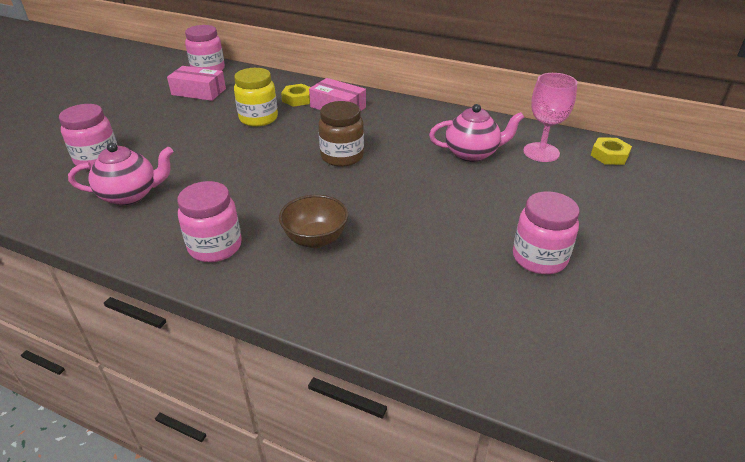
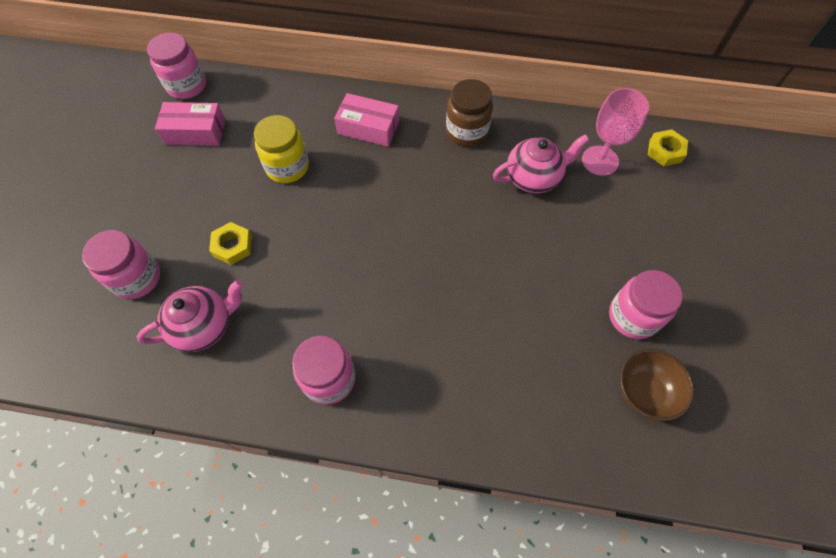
camera: 15 degrees left, 25 degrees up
(297, 99) = (317, 122): yellow nut -> yellow nut (232, 246)
(315, 239) = (422, 343): brown bowl -> brown bowl (644, 391)
(342, 156) = (403, 212): brown jar -> brown jar (467, 131)

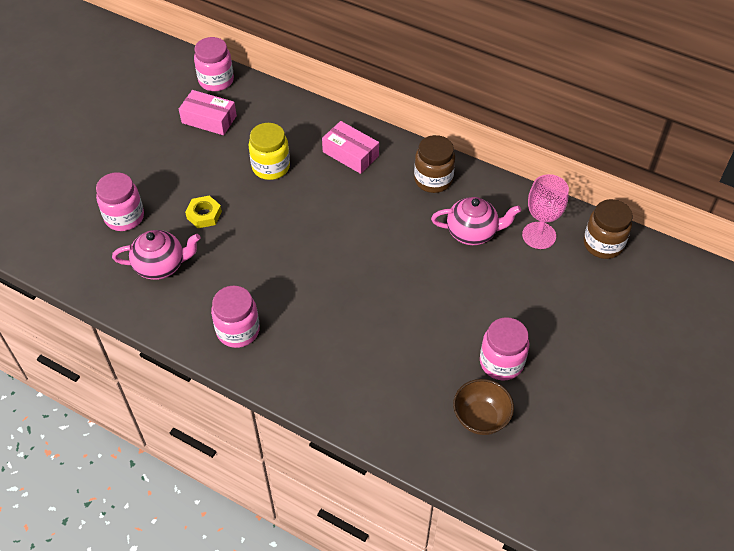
camera: 20 degrees right, 10 degrees down
(665, 151) = (603, 244): yellow nut -> brown jar

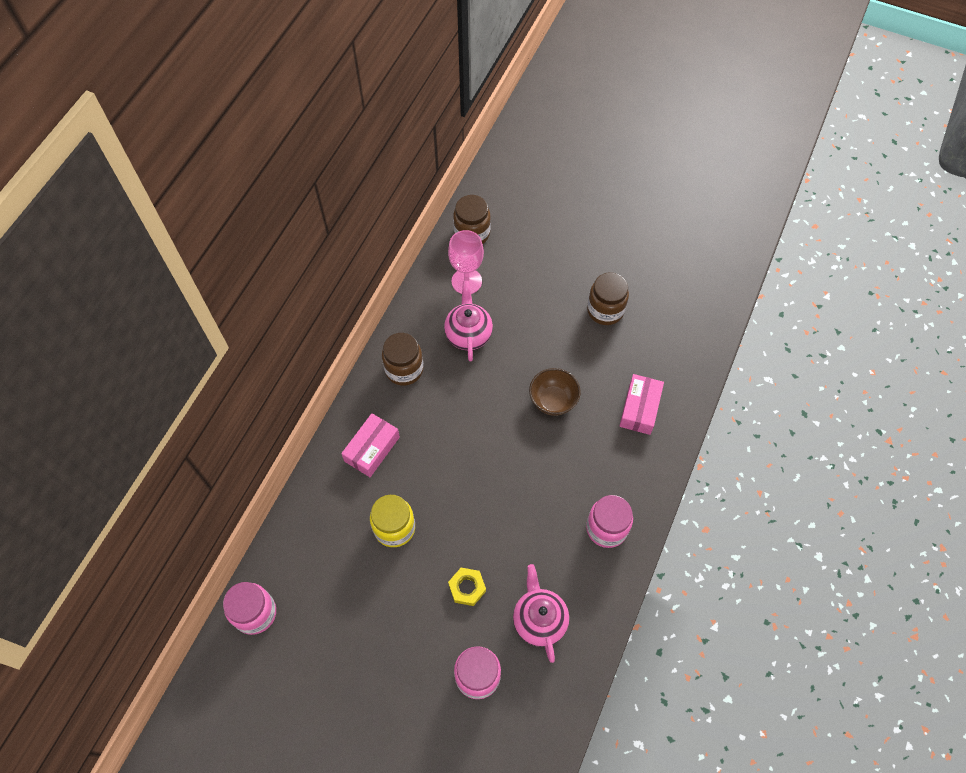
camera: 95 degrees left, 10 degrees up
(209, 119) = (322, 609): pink box -> pink box (640, 408)
(480, 418) = (660, 324): brown bowl -> brown bowl (553, 400)
(501, 362) = (605, 310): pink jar -> brown jar

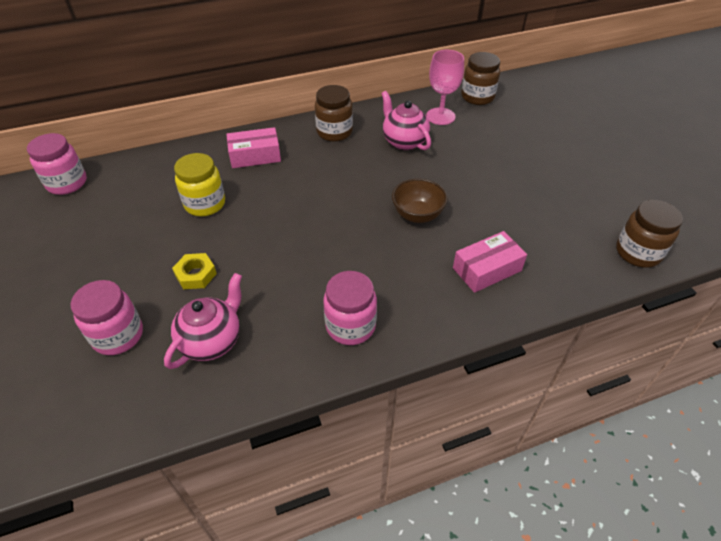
camera: 45 degrees right, 15 degrees down
(468, 334) = (404, 141): pink teapot -> pink teapot turned 75 degrees counterclockwise
(605, 310) = (533, 192): brown jar -> brown jar (638, 253)

